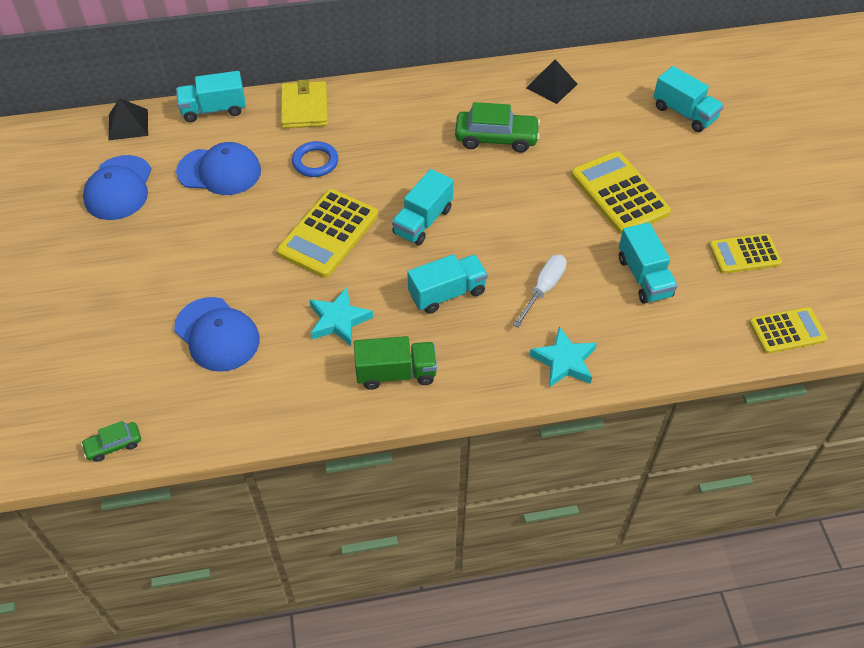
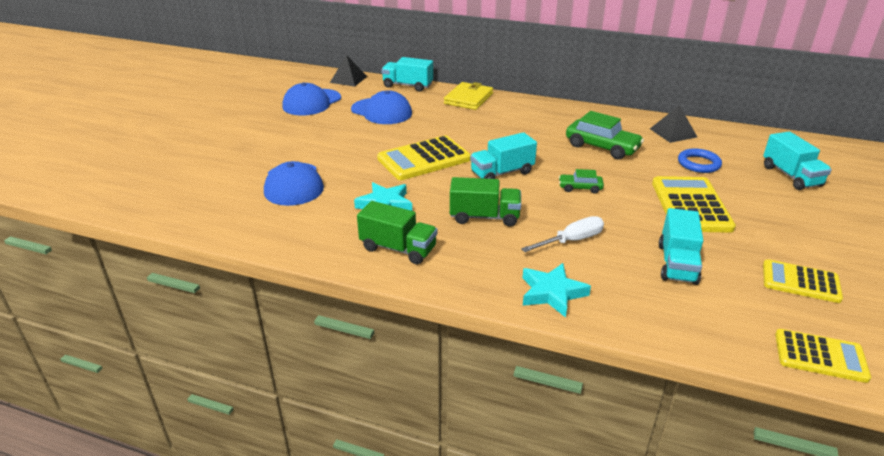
camera: 30 degrees right, 20 degrees down
(114, 445) = (163, 216): green car -> green car (580, 188)
(315, 162) = (450, 124): blue ring -> blue ring (698, 164)
(447, 293) = (484, 217): turquoise truck -> green truck

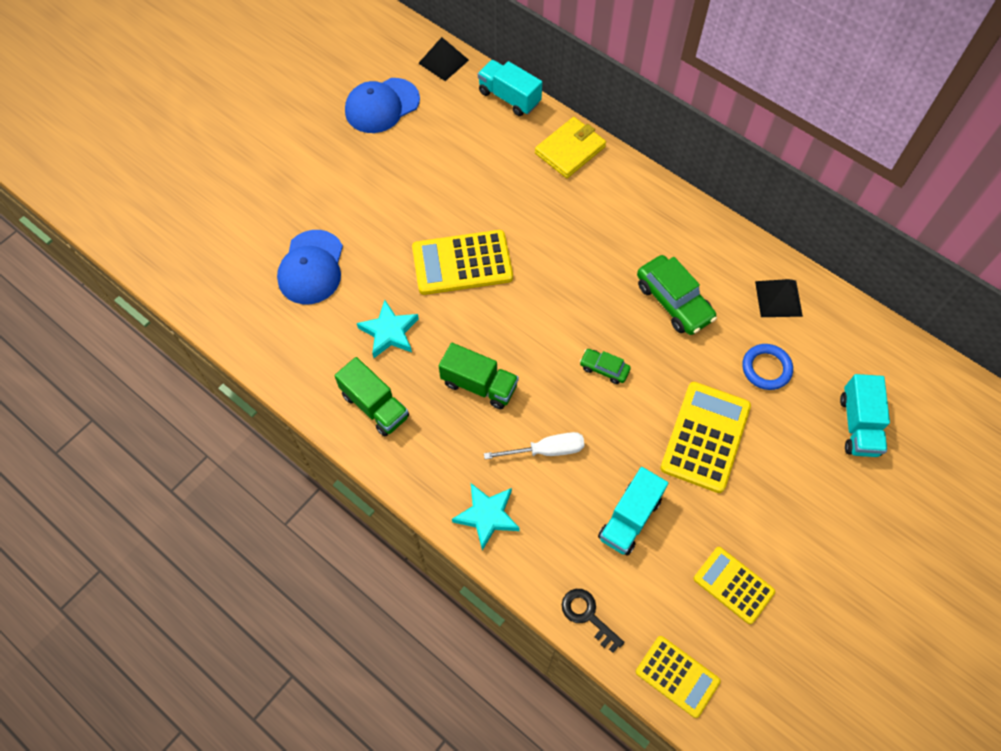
camera: 20 degrees right, 30 degrees up
(381, 111) = (454, 149): blue cap -> none
(502, 173) = (534, 315): turquoise truck -> none
(701, 336) = (588, 616): none -> black key

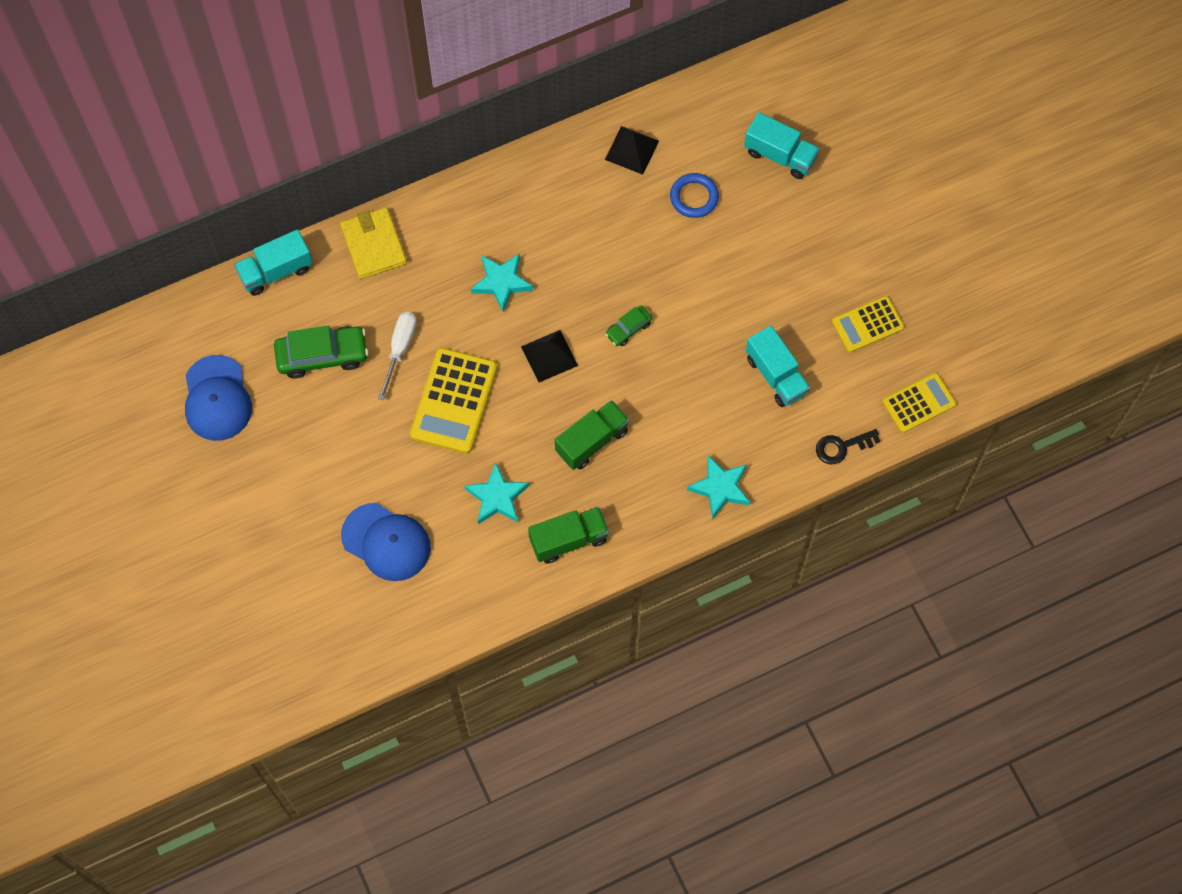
camera: 65 degrees left, 5 degrees up
(443, 61) = (190, 314): black pyramid -> black pyramid (549, 356)
(546, 450) = (683, 413): white screwdriver -> white screwdriver (400, 349)
(590, 252) = (501, 282): none -> turquoise star
(673, 301) = (590, 237): green car -> green car (322, 355)
(705, 437) = (733, 279): yellow calculator -> none

